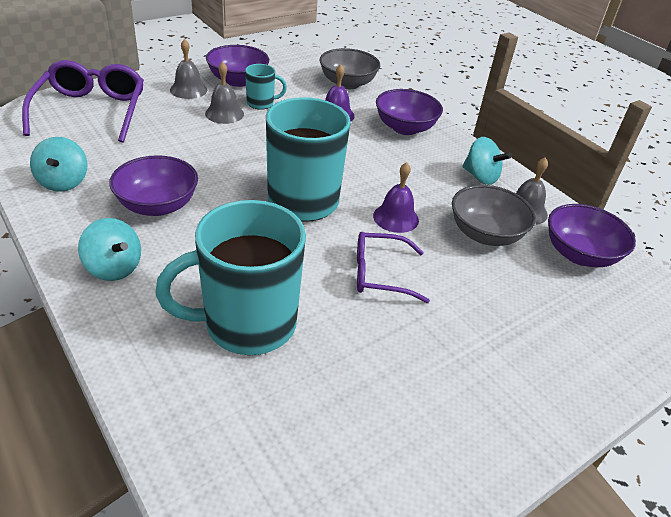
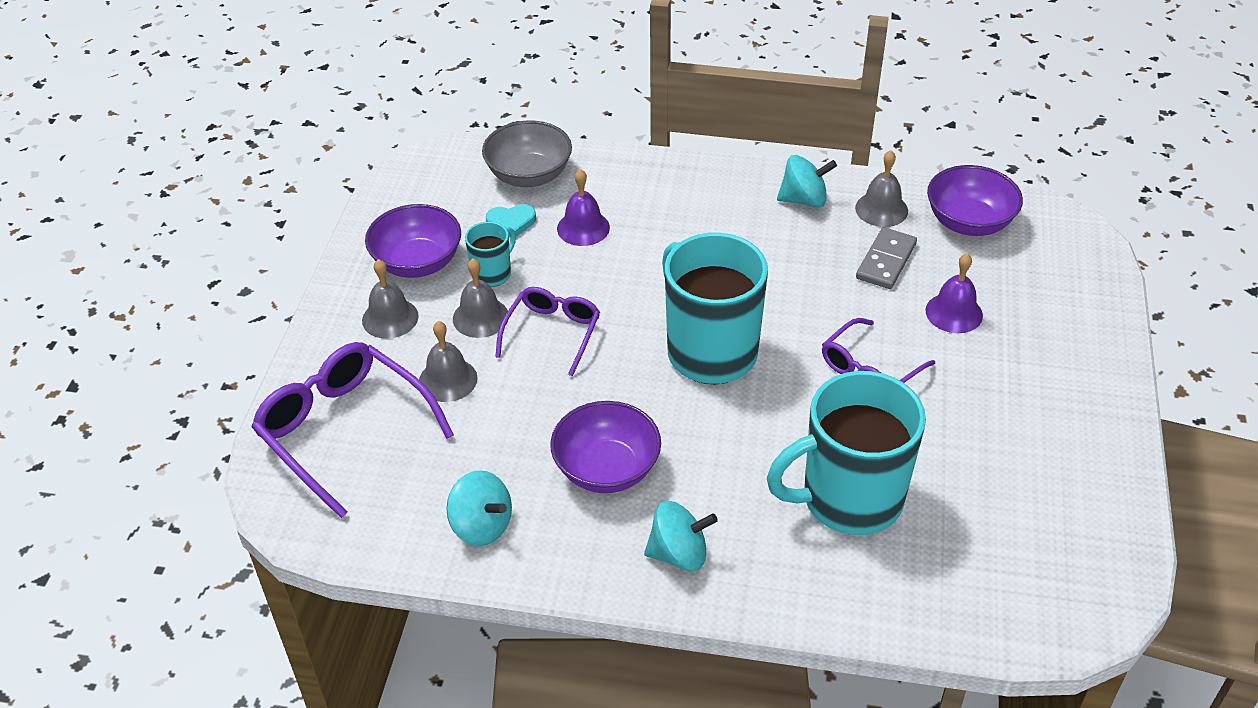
camera: 40 degrees left, 5 degrees up
(165, 124) = (448, 380): none -> grey bell
(243, 139) = (552, 333): none -> purple glasses
(247, 324) = (849, 499): turquoise mug -> turquoise mug turned 45 degrees clockwise
(306, 93) = (511, 223): none -> turquoise heart
(396, 218) = (804, 304): purple bell -> purple bell (954, 313)
(405, 128) = (666, 192): purple bowl -> none
(485, 234) = (886, 261): grey bowl -> grey domino

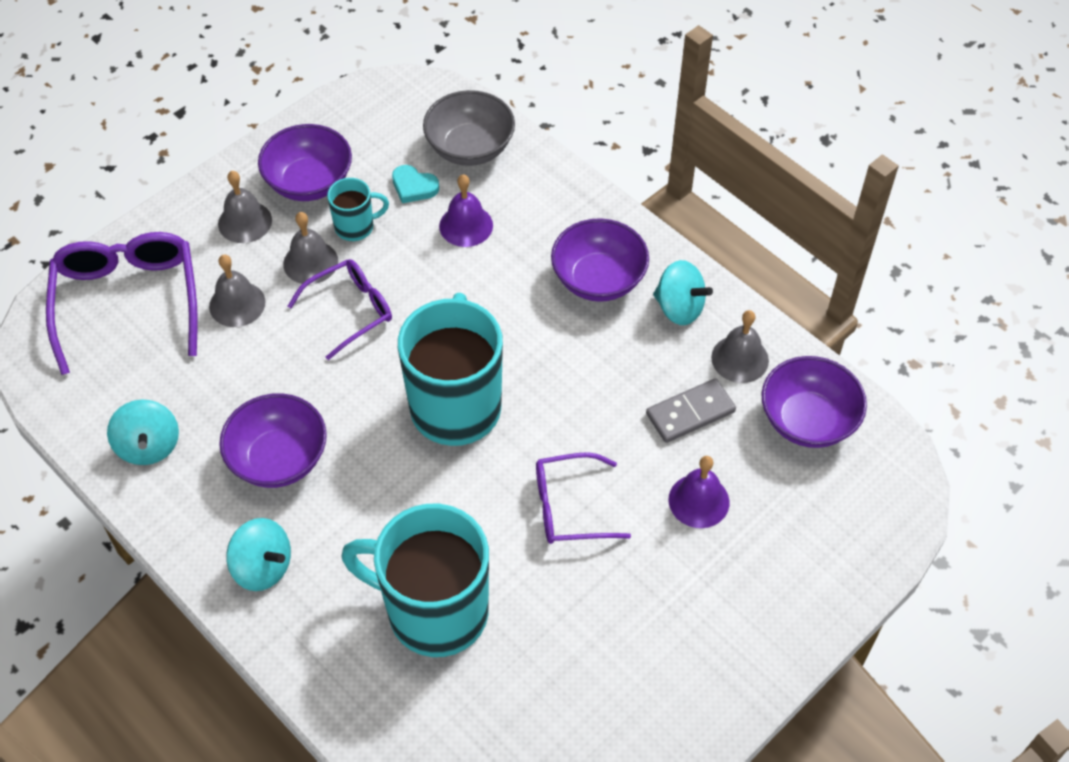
camera: 35 degrees right, 10 degrees up
(725, 212) = (598, 279): none -> purple bowl

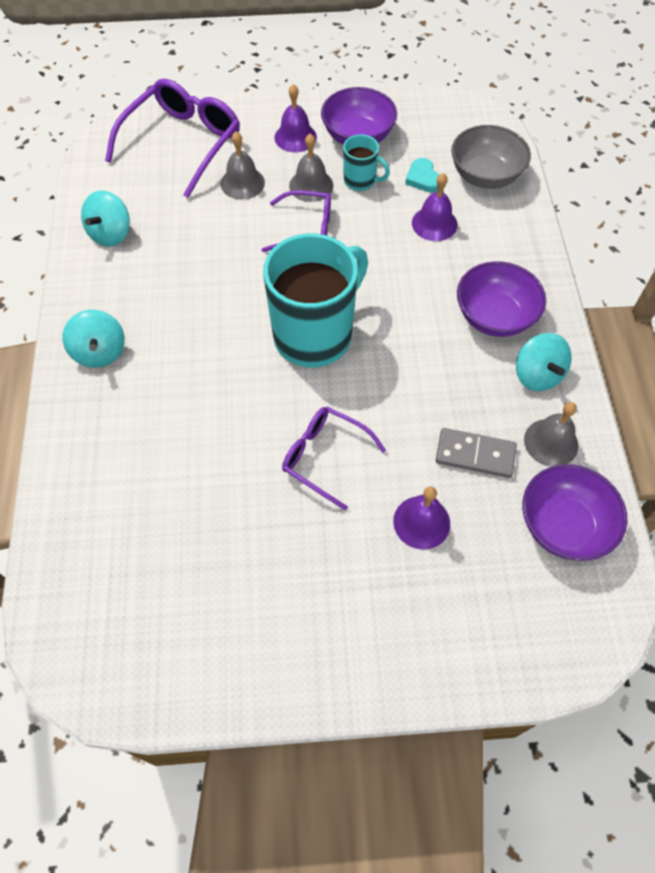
camera: 40 degrees right, 5 degrees up
(245, 222) = (295, 137): grey bell -> purple bell
(279, 459) = (174, 292): purple bowl -> none
(434, 611) = (170, 459): turquoise mug -> none

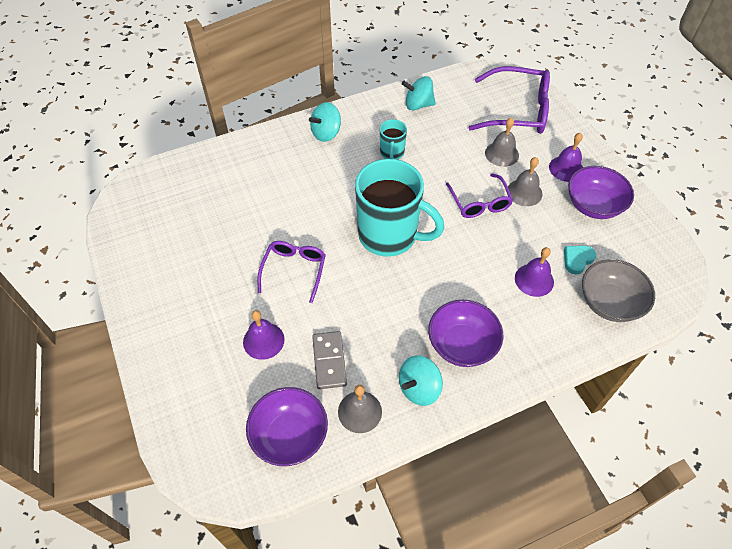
camera: 70 degrees right, 5 degrees down
(360, 181) = (548, 220): turquoise mug -> turquoise mug (392, 153)

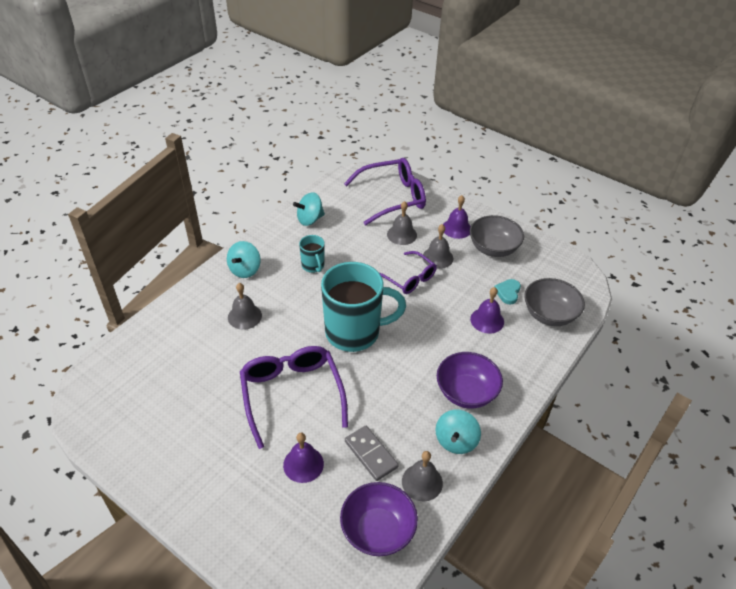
camera: 30 degrees left, 10 degrees down
(294, 270) = (292, 394): purple glasses -> purple glasses, size x1.63
(298, 178) = (244, 316): none -> grey bell
(593, 205) = (493, 248): purple bowl -> grey bowl

